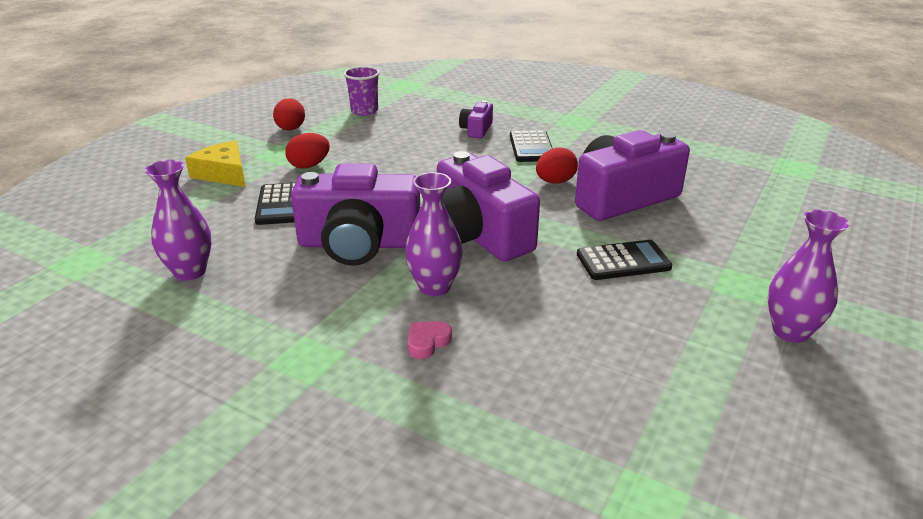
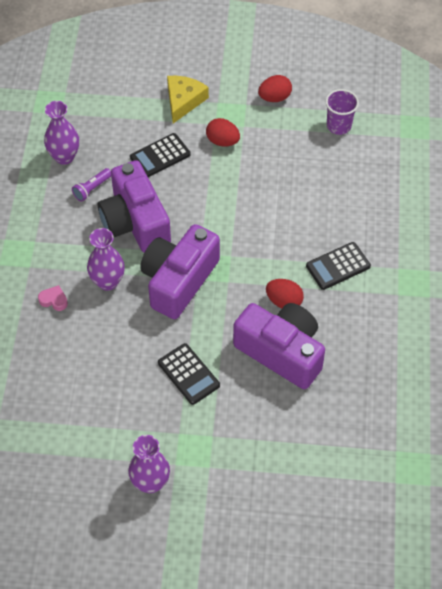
camera: 65 degrees right, 25 degrees up
(270, 263) = (92, 189): none -> purple flashlight
(476, 130) = (349, 217): purple camera -> none

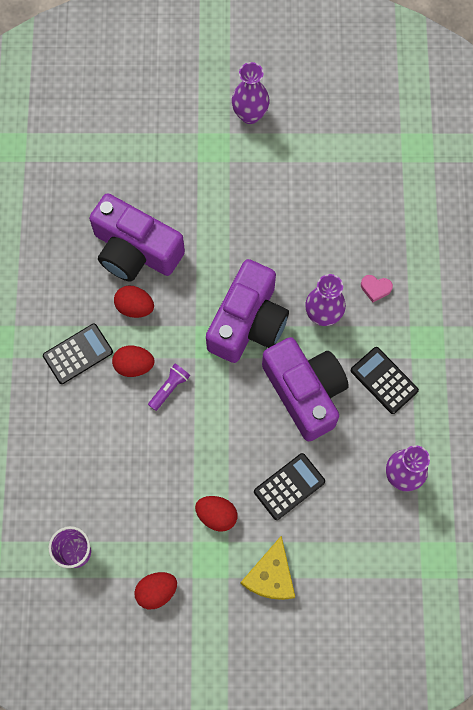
camera: 175 degrees right, 15 degrees up
(92, 189) = (361, 432): purple flashlight -> purple flashlight (169, 388)
(188, 374) = (226, 220): black calculator -> black calculator (384, 380)
(286, 253) = (134, 365): none -> red egg

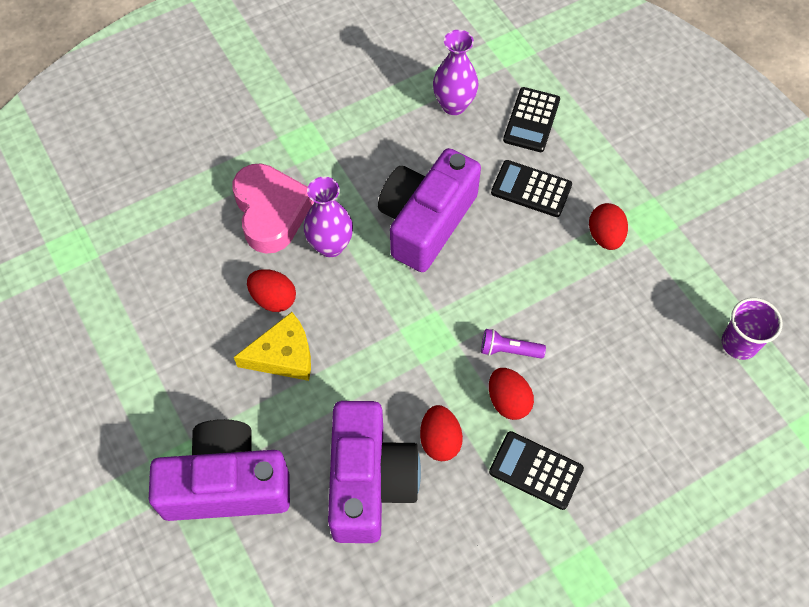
camera: 120 degrees left, 10 degrees down
(156, 591) = (715, 249): red egg -> red egg (273, 299)
(248, 322) = (384, 312): purple camera -> purple camera (227, 484)
(250, 115) = (110, 449): purple vase -> none
(271, 575) = (624, 163): yellow cheese -> yellow cheese (283, 355)
(375, 288) = (271, 212): pink heart -> pink heart, size x2.45
(384, 380) = (368, 160): black calculator -> black calculator (531, 120)

